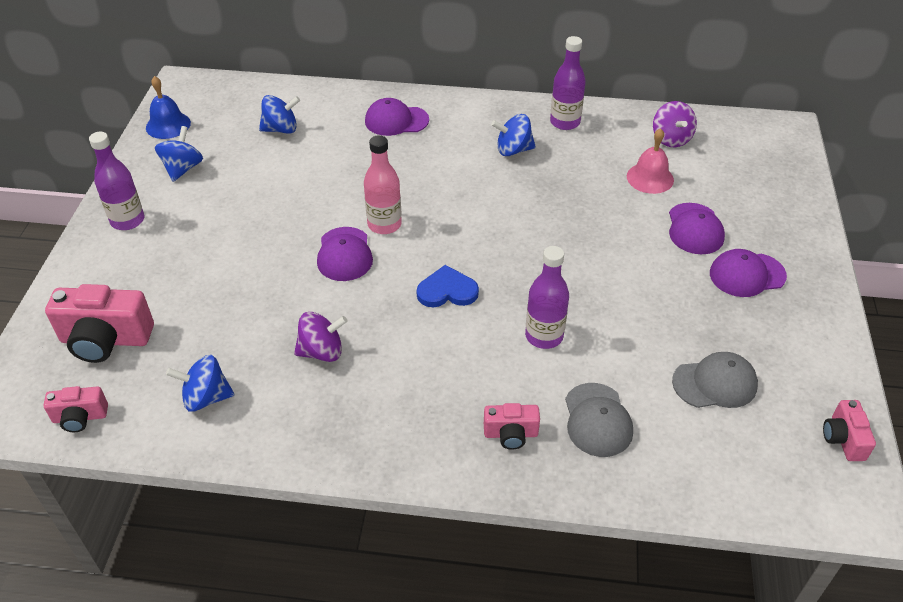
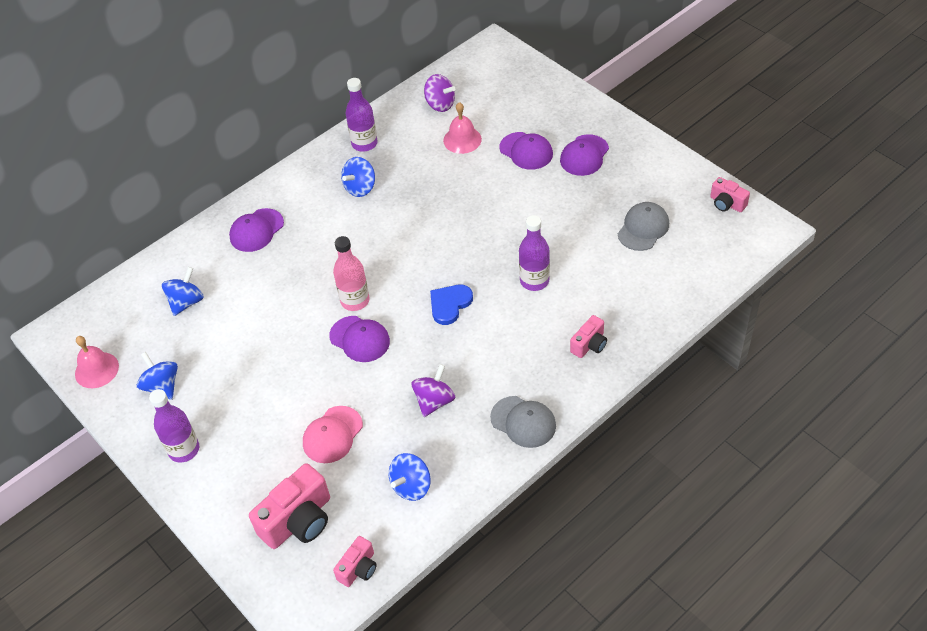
camera: 45 degrees left, 5 degrees up
(168, 125) = (96, 370): blue bell -> pink bell
(220, 303) = (332, 435): none -> pink cap
(597, 420) = (617, 298): grey cap -> grey cap (523, 422)

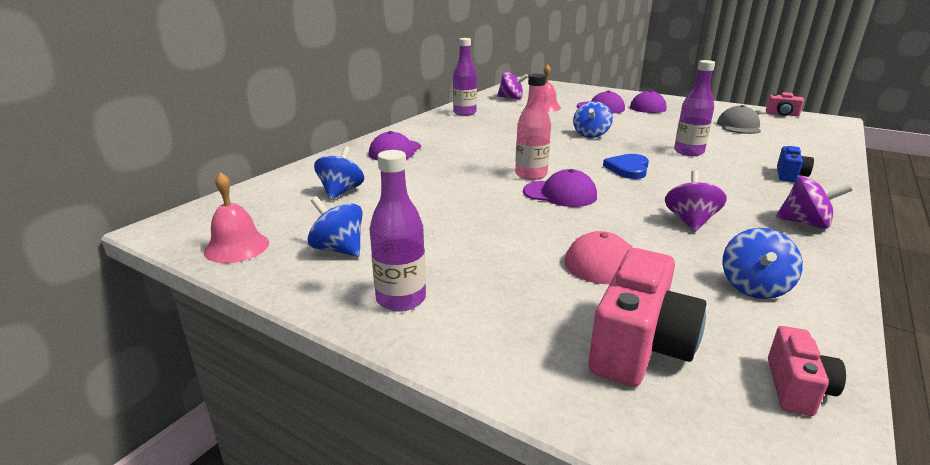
camera: 20 degrees left, 25 degrees down
(360, 188) = (479, 128): blue spinning top -> blue spinning top (591, 135)
(523, 422) = (805, 223): grey cap -> purple spinning top
(589, 345) = (790, 175): pink camera -> blue camera

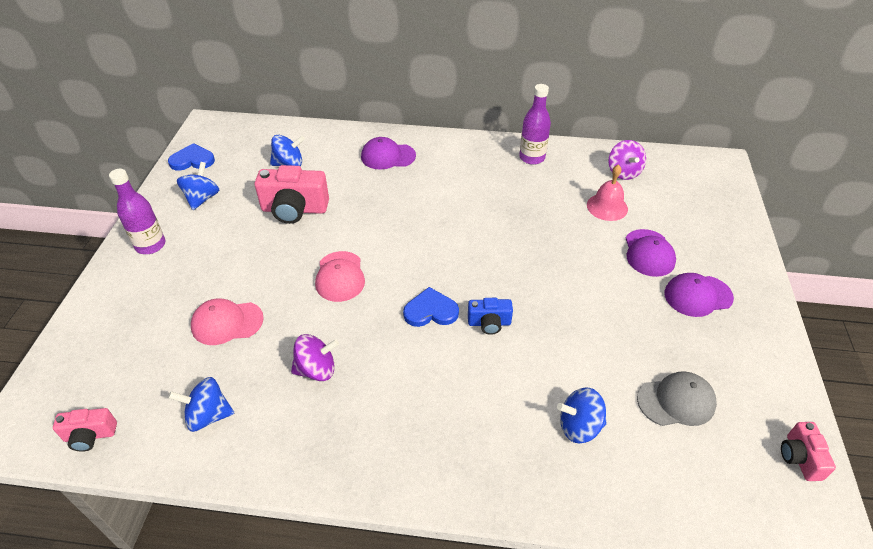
camera: 65 degrees right, 20 degrees up
(237, 247) = (192, 160): pink bell -> blue heart
(531, 175) = (376, 249): pink bottle -> none
(560, 194) = (340, 276): purple cap -> pink cap
(591, 135) = (525, 265): blue spinning top -> blue spinning top (579, 426)
(639, 346) = (121, 358): pink camera -> pink camera (294, 209)
(688, 152) = (518, 354): purple bottle -> none
(790, 175) = (489, 452): blue camera -> blue camera (489, 323)
(805, 223) = (348, 458): purple spinning top -> none

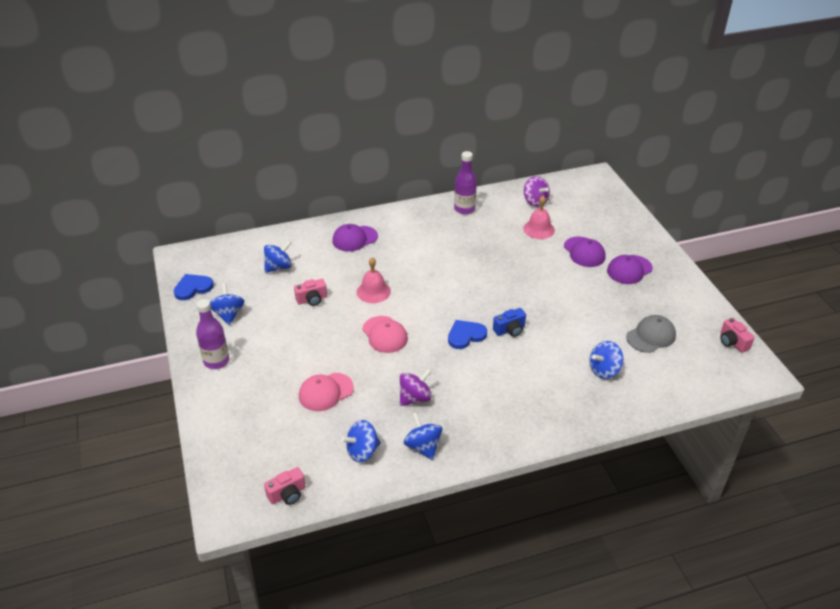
camera: 25 degrees left, 5 degrees down
(279, 439) = (423, 446): none -> blue spinning top
(294, 209) = (312, 299): pink camera -> pink camera, size x0.55
(364, 221) = (373, 291): none -> pink bell

